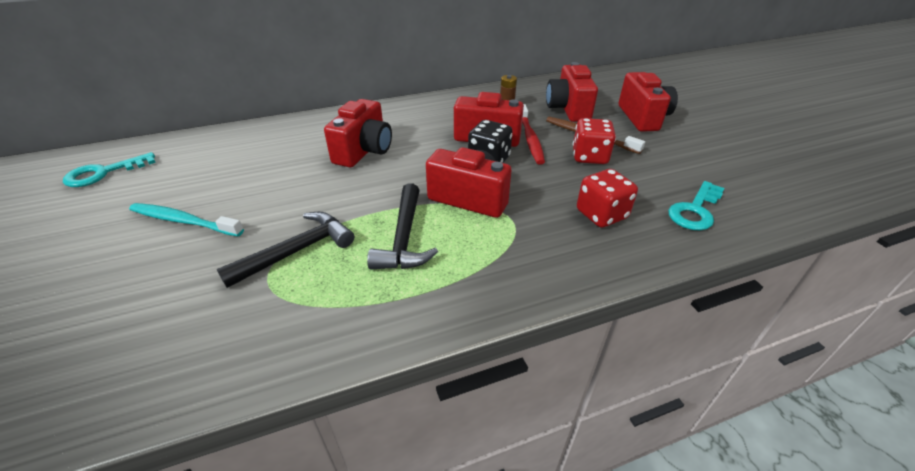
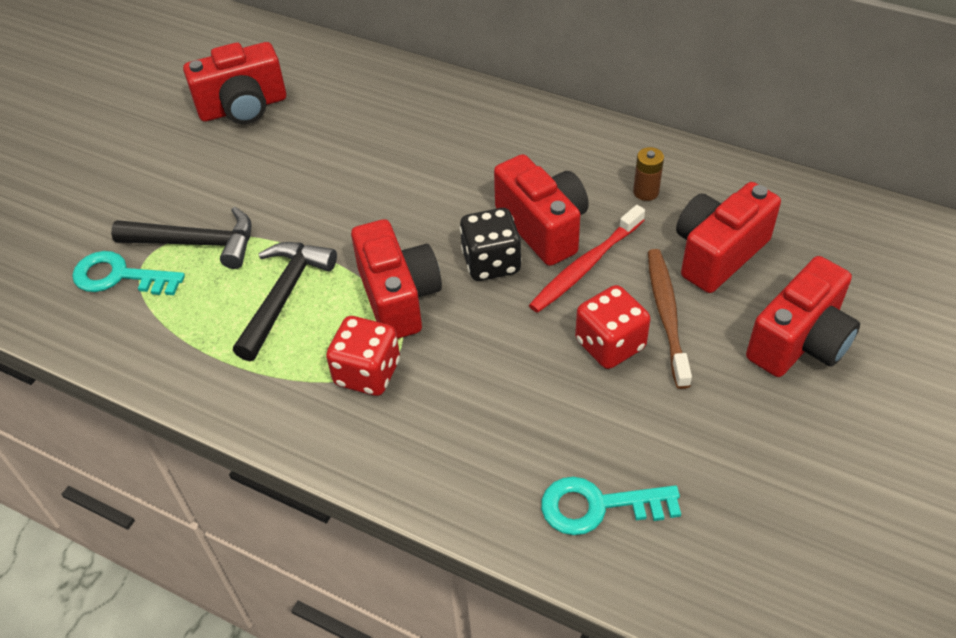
camera: 50 degrees right, 10 degrees up
(104, 173) = (167, 41): turquoise key -> turquoise key (120, 276)
(183, 221) = (162, 145): turquoise toothbrush -> none
(364, 151) = (389, 158): red camera -> red camera (243, 107)
(404, 238) = (284, 296): black hammer -> black hammer turned 150 degrees clockwise
(601, 214) = (489, 422): red dice -> red dice (367, 373)

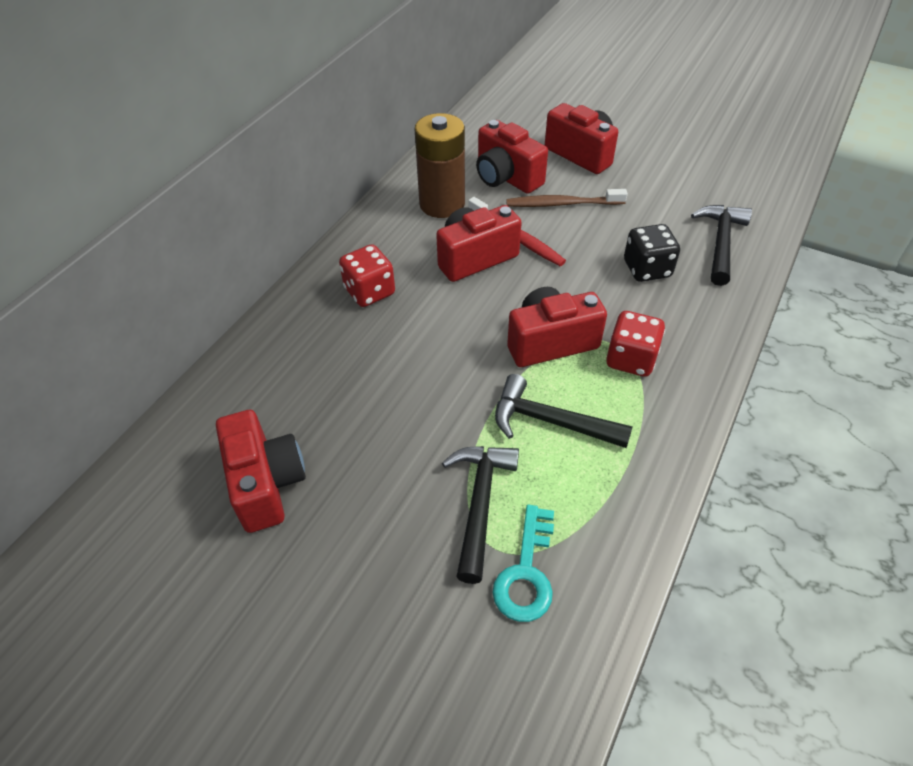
camera: 90 degrees left, 0 degrees up
(491, 262) = (512, 287): black dice -> black dice (647, 269)
(599, 506) = (720, 243): turquoise key -> black hammer
(610, 344) = (590, 230): red dice -> red dice (369, 291)
(646, 192) = (442, 204): brown battery -> brown battery, size x2.34

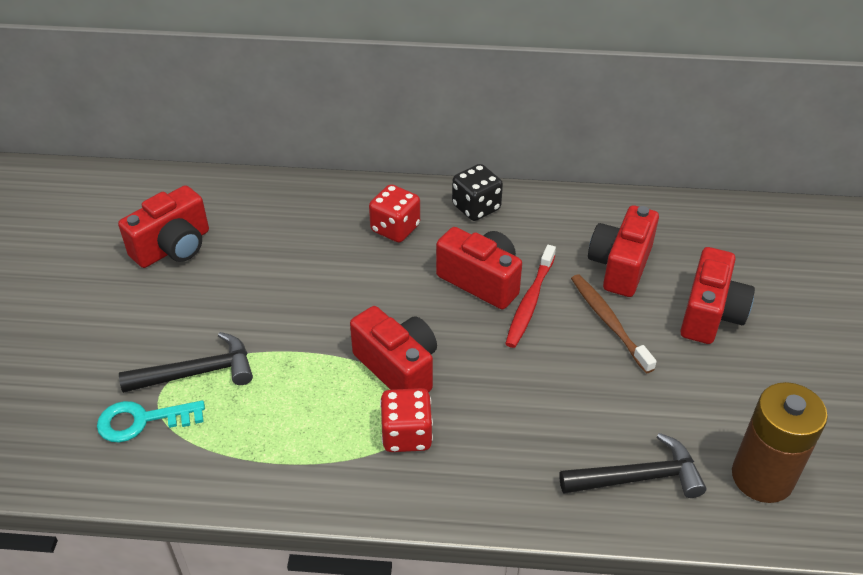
camera: 65 degrees right, 5 degrees down
(442, 204) = (543, 234): brown battery -> brown battery (762, 477)
(551, 421) = (301, 394): black hammer -> none
(647, 269) = (548, 418): black dice -> black dice (476, 207)

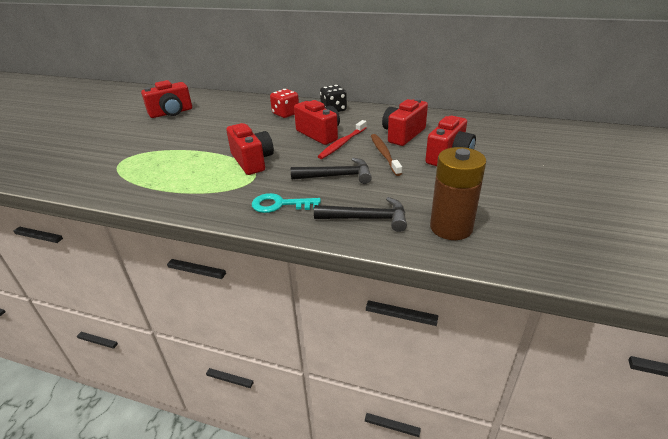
camera: 15 degrees right, 10 degrees down
(143, 420) = (106, 168): turquoise key -> turquoise key (280, 204)
(197, 373) = (147, 154): black hammer -> black hammer (336, 176)
(407, 435) = (239, 186): red dice -> none

